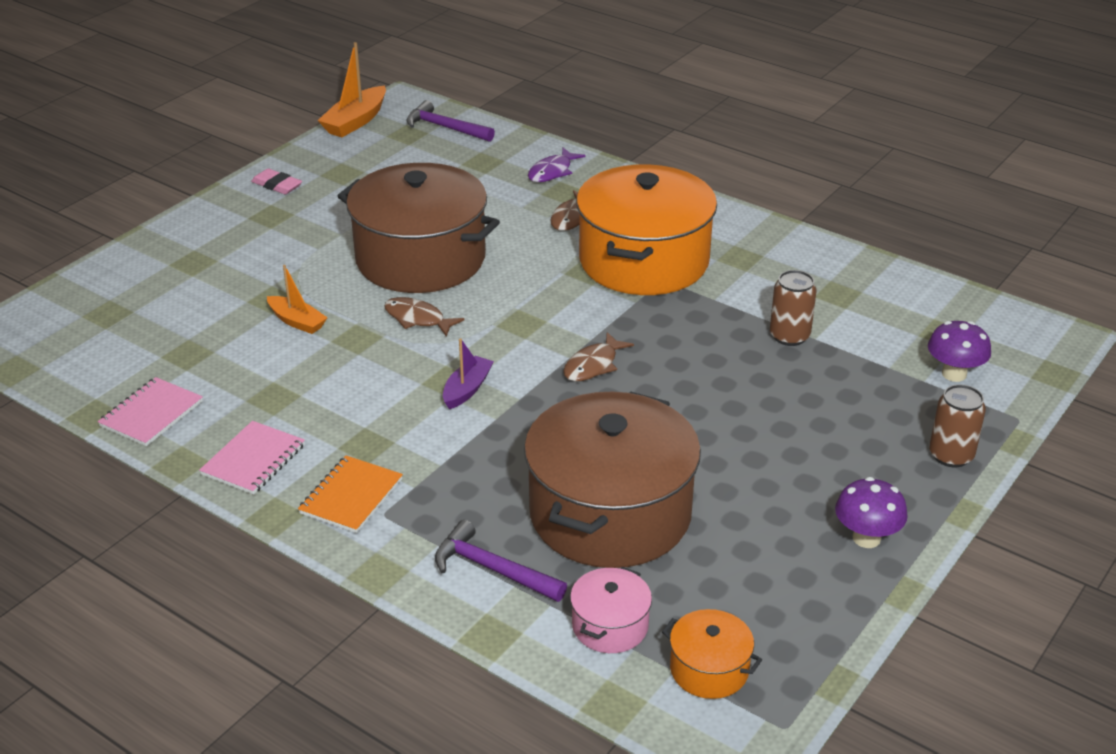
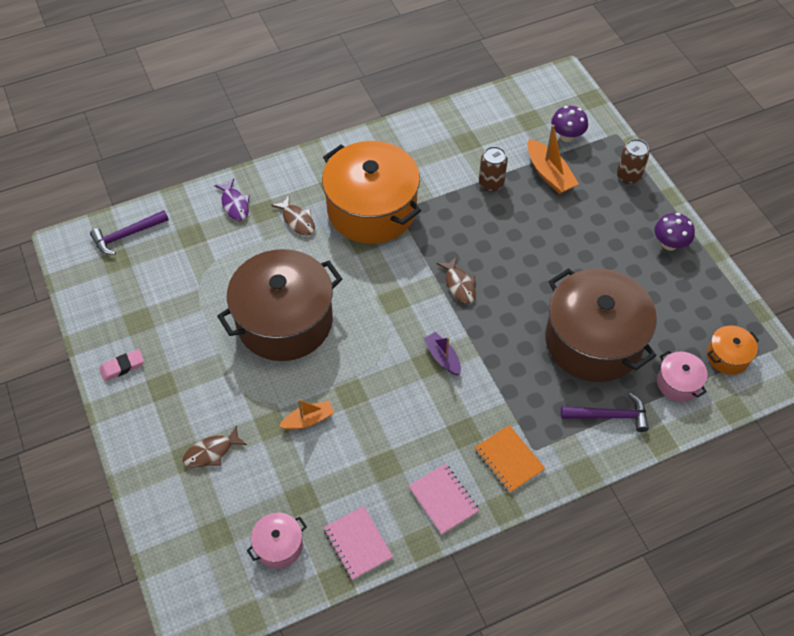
camera: 60 degrees left, 20 degrees up
(117, 359) = (279, 545): none -> pink pot
(356, 121) = (71, 283): orange boat -> orange boat (549, 174)
(418, 319) = (352, 351): brown fish -> brown fish (211, 452)
(493, 569) = (609, 416): purple hammer -> purple hammer turned 150 degrees counterclockwise

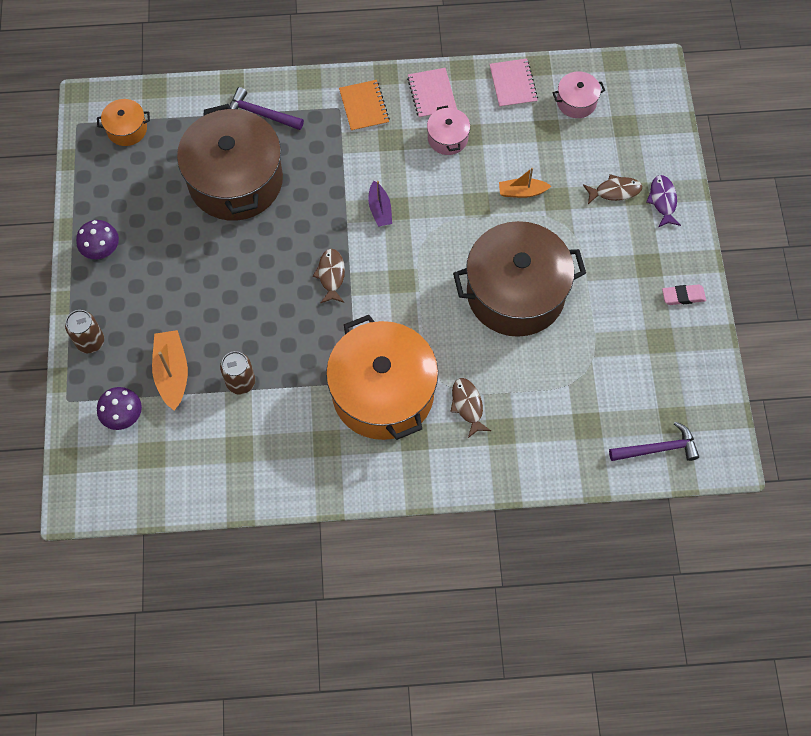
camera: 160 degrees left, 10 degrees up
(234, 204) = (530, 450): purple fish -> purple fish (663, 201)
(678, 383) = (185, 121): pink pot -> pink pot (447, 138)

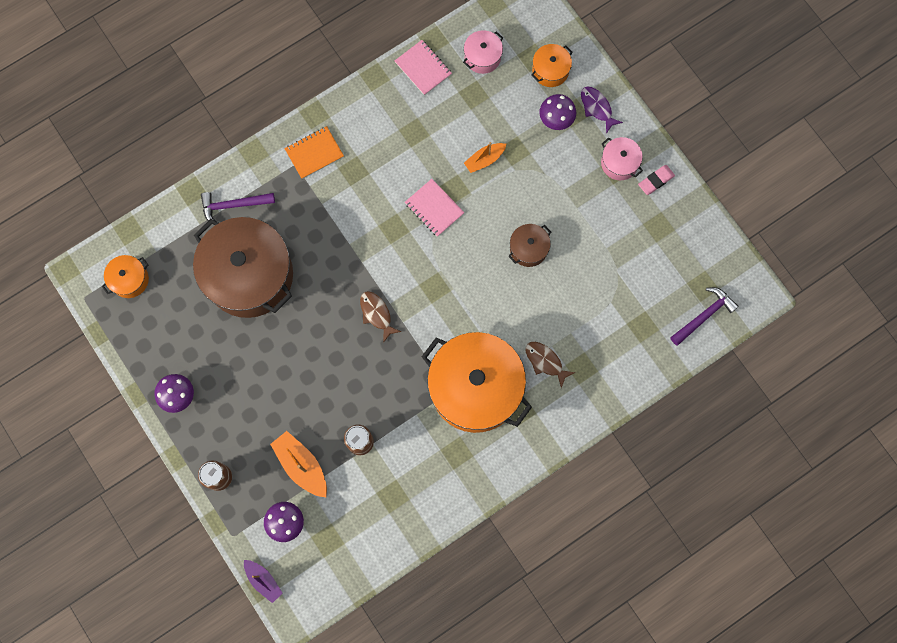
camera: 30 degrees left, 10 degrees up
(364, 107) = (314, 153): orange notebook -> orange notebook turned 75 degrees counterclockwise
(380, 209) = (381, 236): purple boat -> purple boat (263, 580)
(432, 94) = (363, 112): pink notebook -> pink notebook (434, 208)
(447, 138) = (398, 144): pink pot -> pink pot (619, 163)
(515, 293) = (528, 249): brown pot -> brown pot, size x0.43
(615, 191) = (556, 120): brown fish -> purple mushroom
(636, 145) = (550, 70): none -> orange pot

